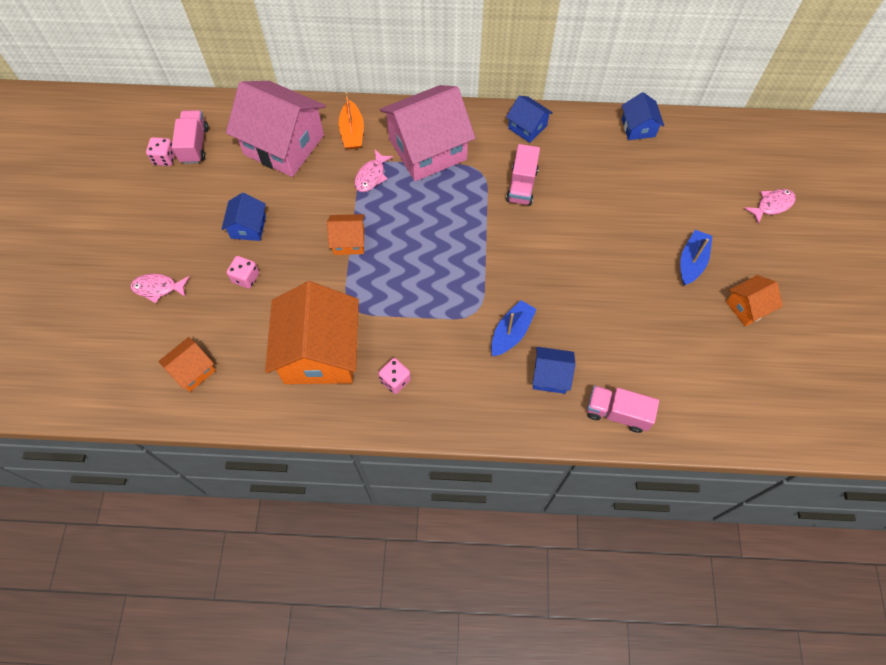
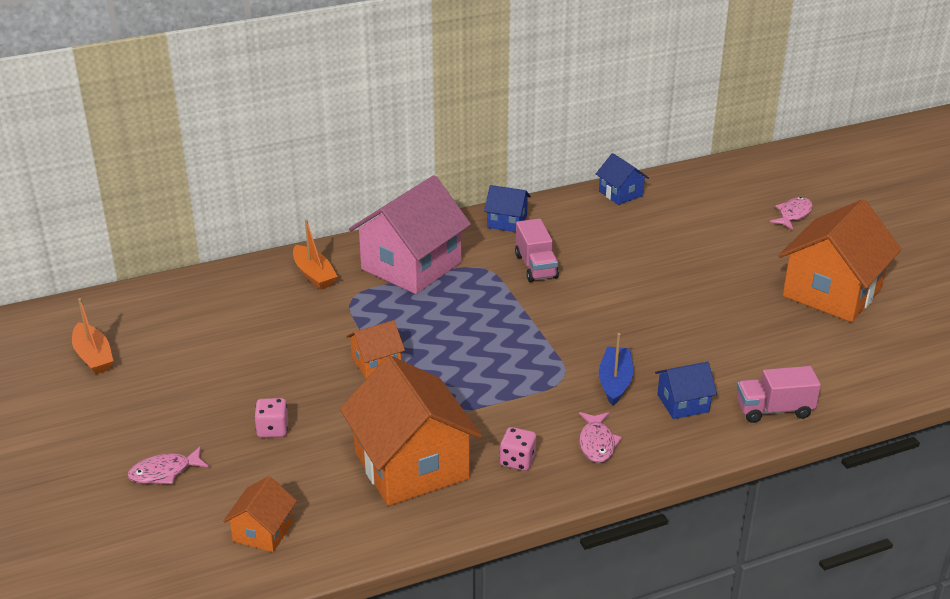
camera: 25 degrees left, 30 degrees down
(165, 158) = (93, 356): pink dice -> orange boat
(194, 145) = (125, 335): pink truck -> none
(248, 227) = (244, 385): blue house -> none
(284, 145) = (239, 306): pink house -> none
(371, 176) = (363, 303): pink fish -> pink fish (597, 443)
(691, 262) = (752, 275): blue boat -> none
(747, 307) = (832, 292): orange house -> orange house, size x2.08

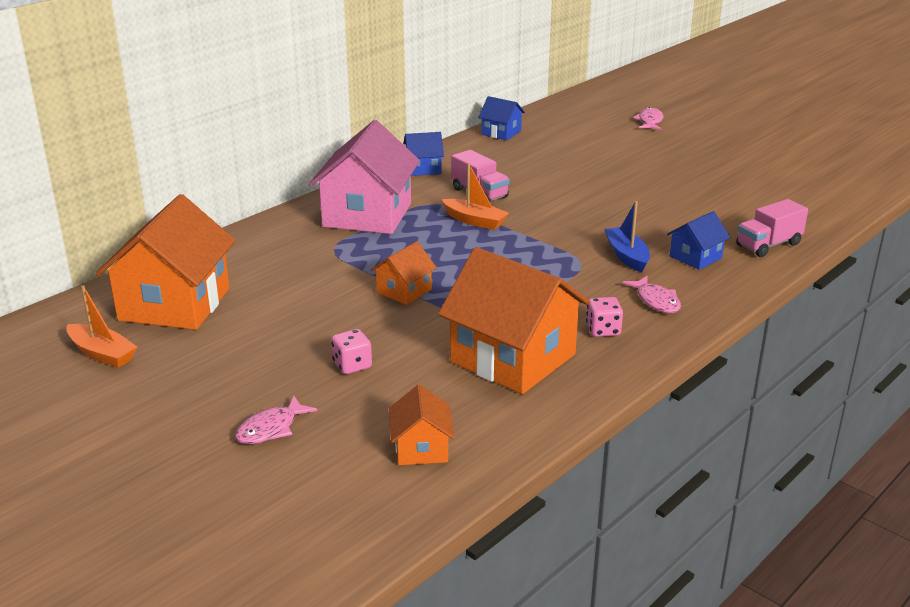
camera: 25 degrees left, 5 degrees down
(314, 275) = (279, 240): orange boat -> orange boat (475, 221)
(832, 292) = (730, 163): orange house -> orange house (174, 304)

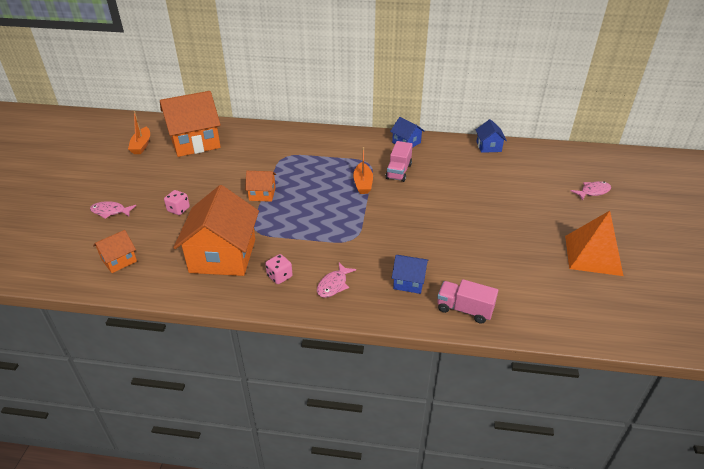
camera: 55 degrees right, 10 degrees up
(367, 215) = (331, 150): pink house -> none
(627, 256) = (380, 253): blue boat -> none
(746, 160) = (593, 255): none -> orange pyramid

